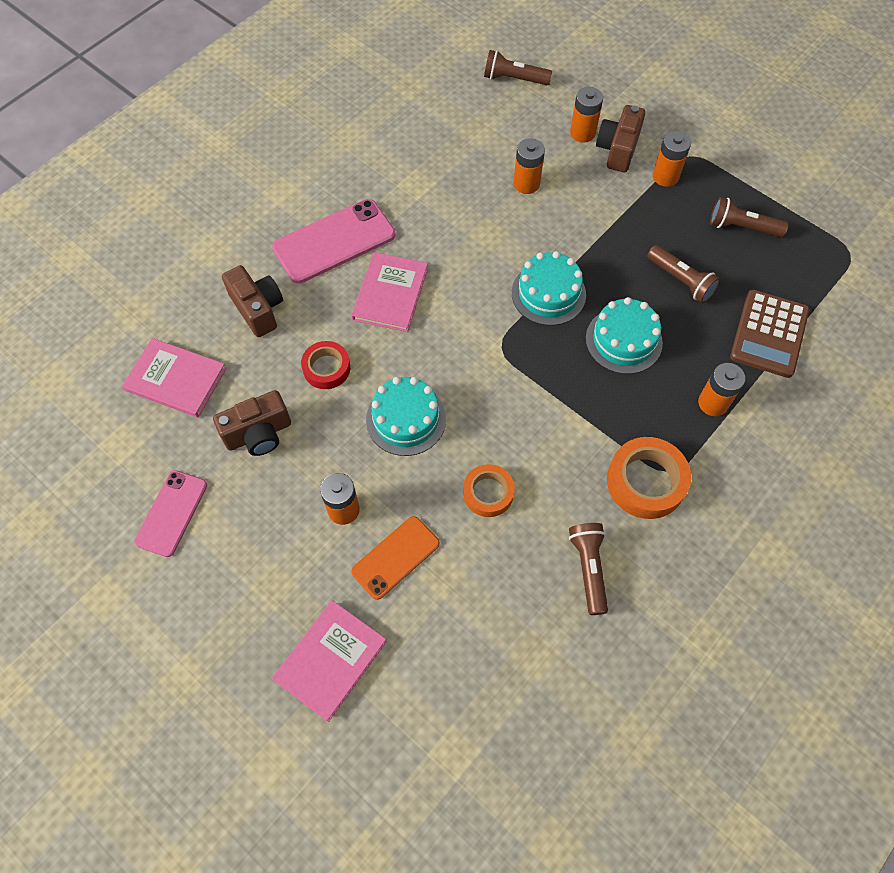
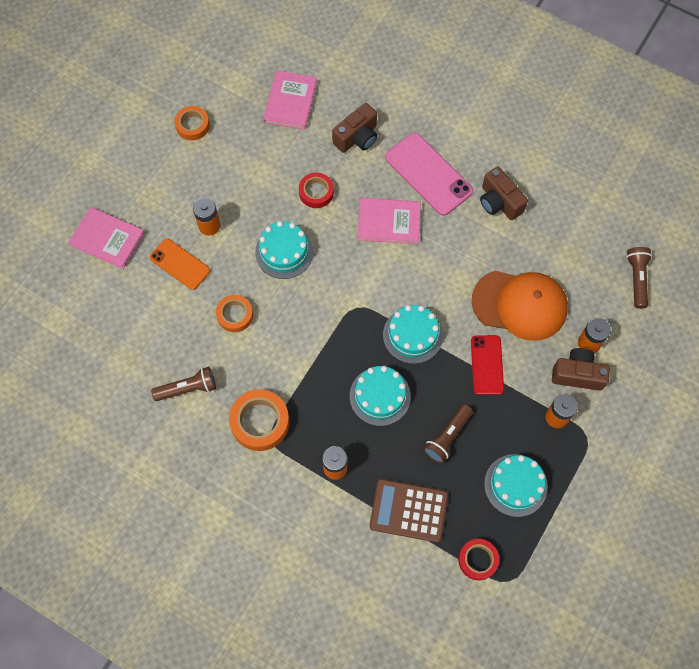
camera: 80 degrees right, 5 degrees up
(171, 513) = (192, 125): pink phone -> orange tape
(258, 434) = (257, 162): brown camera -> brown camera (499, 202)
(526, 184) = (520, 304): orange battery -> orange cap
(596, 228) = (487, 365): none -> red phone
(742, 227) = (515, 485): brown flashlight -> turquoise cake
(827, 277) = (478, 560): none -> red tape

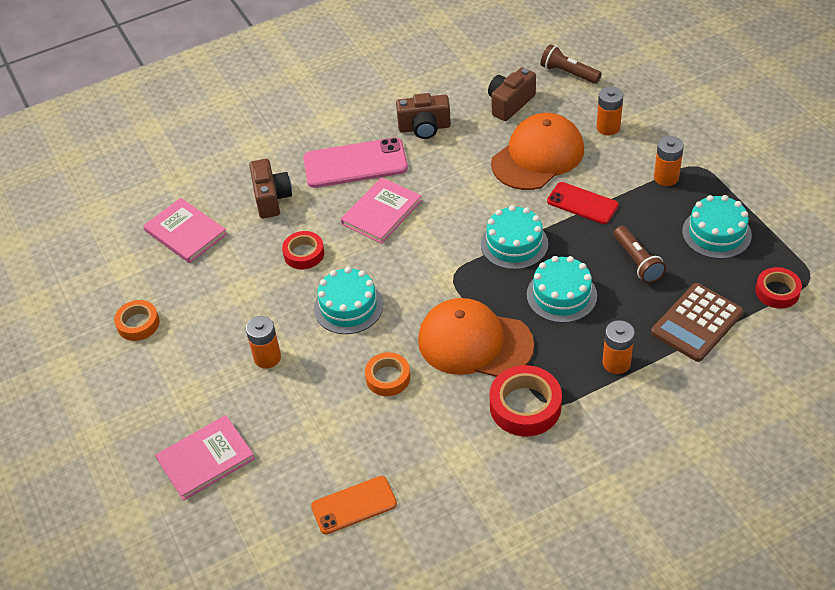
camera: 55 degrees left, 20 degrees down
(180, 264) = (291, 403): orange phone -> orange phone (354, 505)
(187, 388) = (443, 456): brown flashlight -> none
(260, 422) = (525, 406): orange tape -> red tape
(299, 357) = (474, 342): none -> orange cap
(577, 374) = (633, 147): brown camera -> brown camera (510, 103)

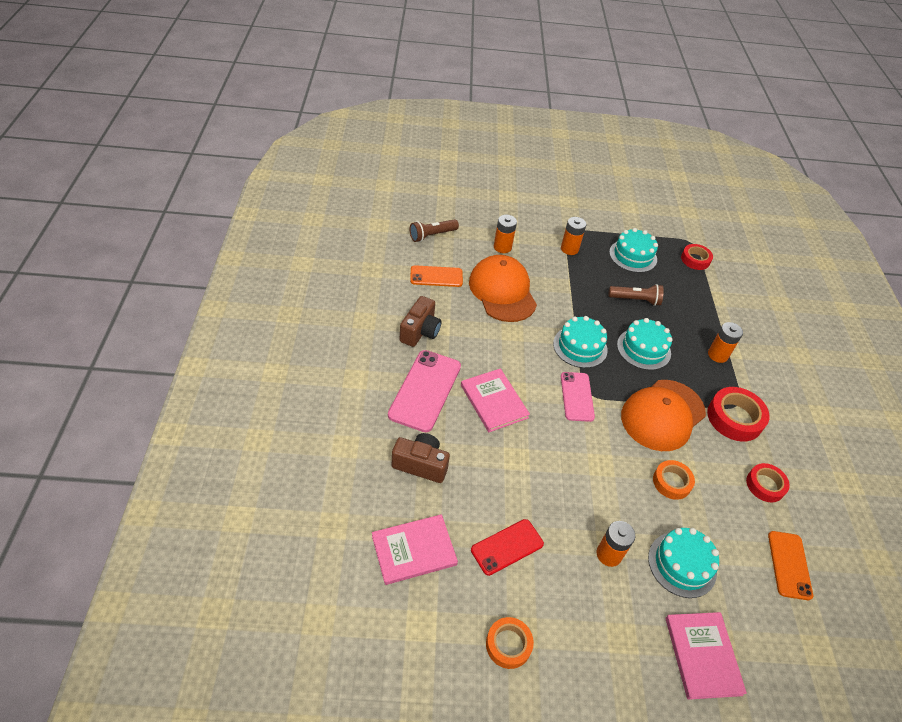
camera: 70 degrees left, 0 degrees up
(304, 254) = (505, 473): red tape -> red tape (765, 485)
(348, 306) = (583, 471): turquoise cake -> turquoise cake (682, 564)
(440, 267) = (577, 396): none -> pink phone
(510, 103) = (436, 276): brown camera -> orange phone
(582, 203) = (565, 295): red phone -> red phone (507, 547)
(697, 323) = (702, 303): brown calculator -> none

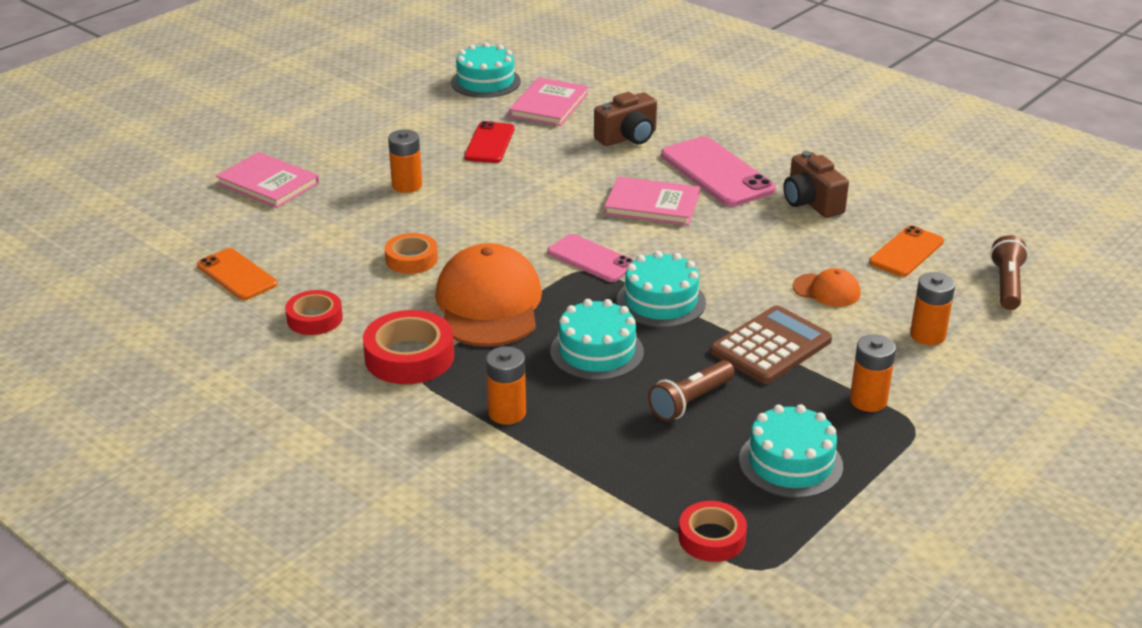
camera: 135 degrees right, 15 degrees down
(502, 291) = (826, 290): orange cap -> orange cap, size x0.47
(508, 644) = (417, 111): orange tape -> none
(568, 292) = (771, 346): none -> brown calculator
(682, 564) = (338, 216): turquoise cake -> turquoise cake (485, 82)

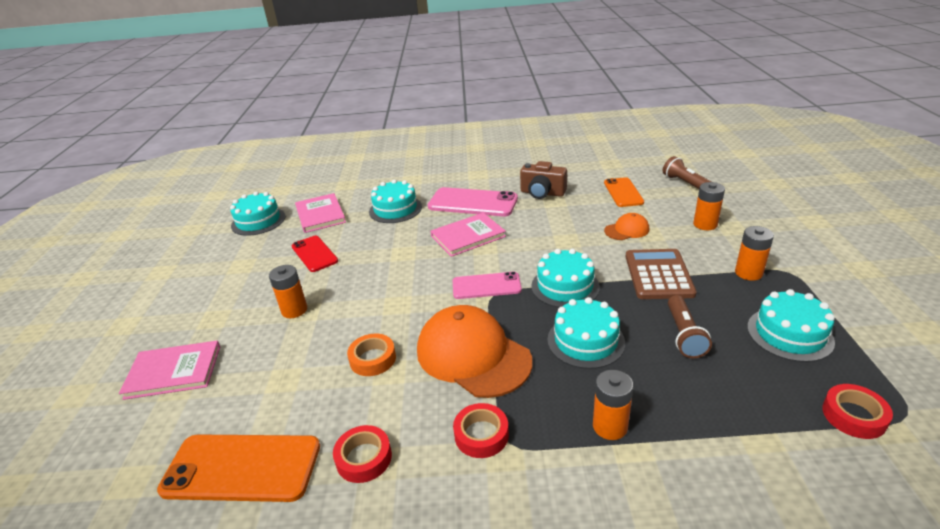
camera: 40 degrees left, 0 degrees up
(237, 275) = (242, 468): orange phone -> orange phone, size x1.58
(409, 357) = (481, 435): red tape -> red tape, size x0.64
(628, 137) = (395, 209): brown camera -> turquoise cake

